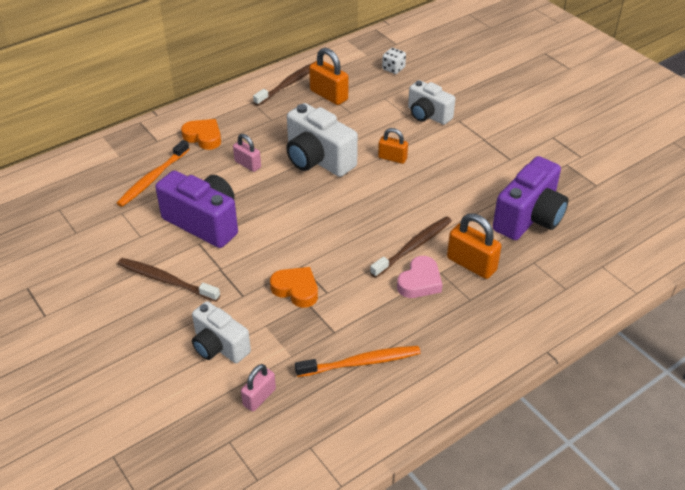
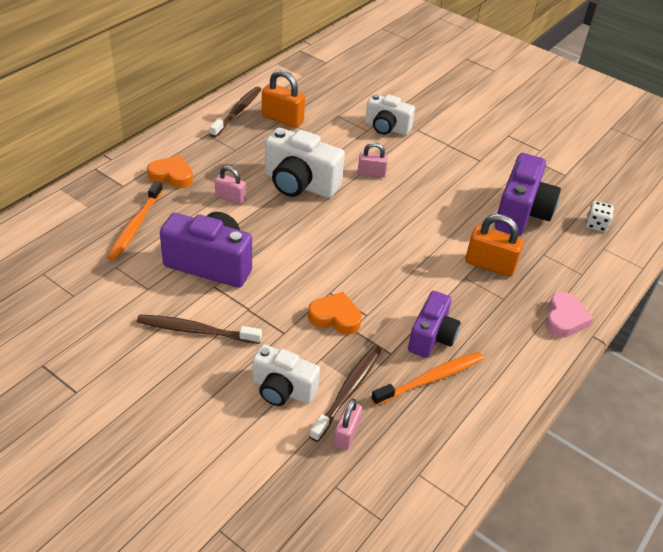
camera: 20 degrees left, 0 degrees up
(380, 324) = (431, 337): none -> purple camera
(392, 158) = (371, 173): orange padlock -> pink padlock
(393, 69) = (334, 86): white dice -> white dice (596, 225)
(414, 247) = (429, 256): brown toothbrush -> brown toothbrush (348, 391)
(420, 282) = (450, 289): pink heart -> pink heart (564, 319)

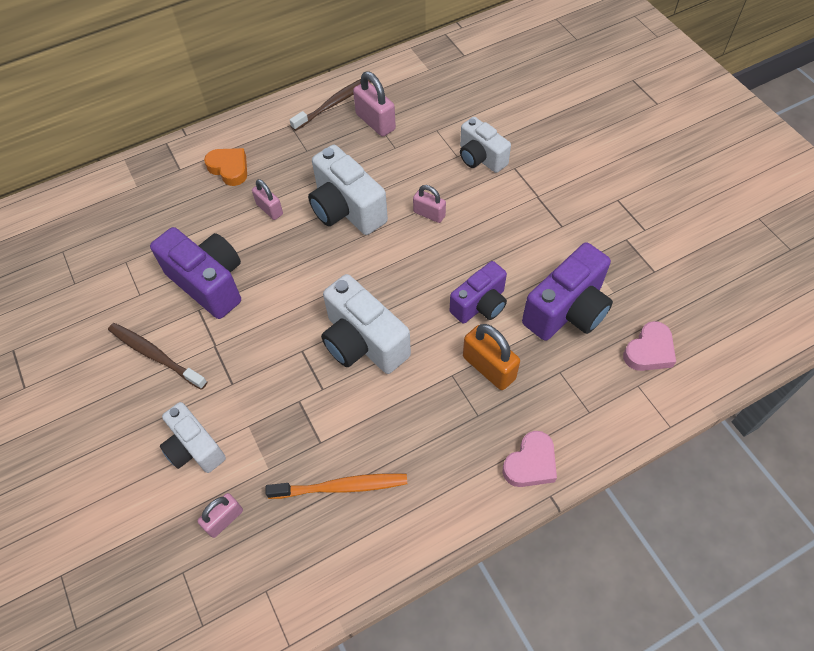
camera: 30 degrees right, 15 degrees up
(135, 226) = (165, 220): orange toothbrush -> none
(282, 119) = (375, 122): orange padlock -> pink padlock
(335, 317) = (290, 382): orange heart -> none
(348, 391) = (254, 471): brown toothbrush -> none
(378, 273) = (363, 342): none -> white camera
(431, 337) = (372, 438): purple camera -> purple camera (480, 305)
(596, 225) = (649, 351): white dice -> pink heart

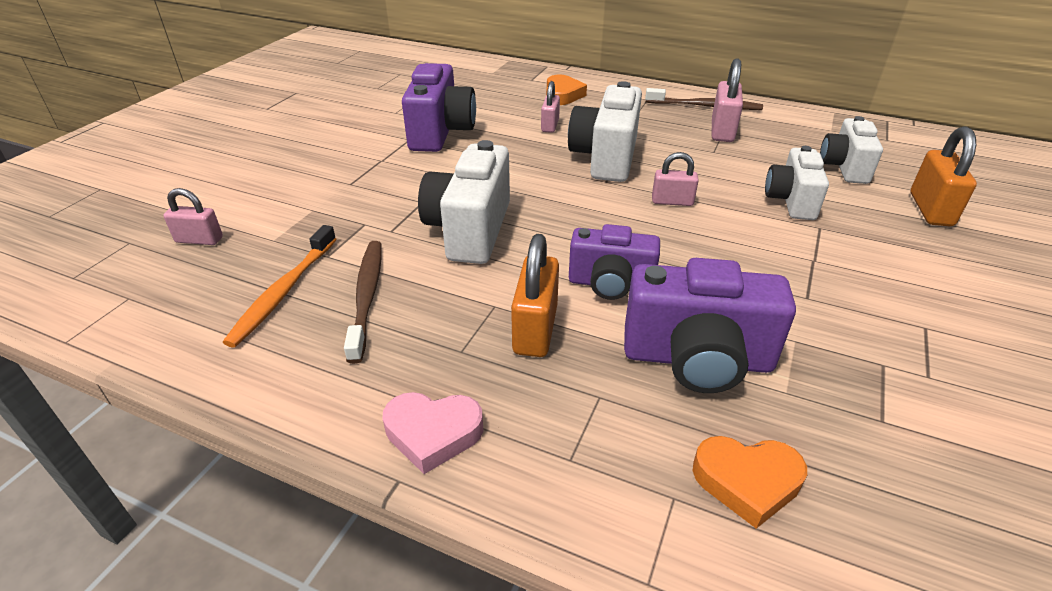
camera: 50 degrees right, 20 degrees down
(155, 355) = (344, 140): brown toothbrush -> brown toothbrush (367, 296)
(195, 448) = (266, 194): white camera -> white camera (844, 167)
(341, 487) = (283, 292): orange toothbrush -> orange toothbrush turned 60 degrees clockwise
(429, 214) = (672, 201): pink padlock -> pink padlock turned 75 degrees counterclockwise
(542, 107) = (930, 209): none -> orange padlock
(649, 351) = (747, 481): pink heart -> orange heart

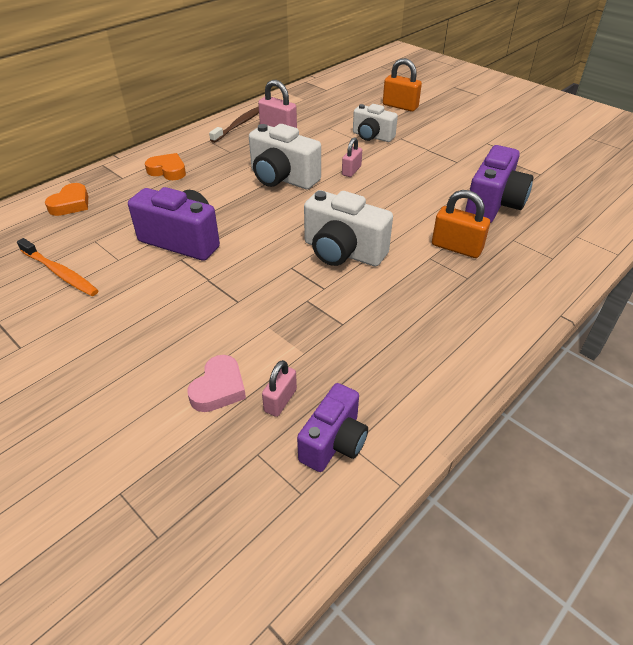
camera: 70 degrees left, 5 degrees up
(283, 292) = (380, 350): orange toothbrush -> orange toothbrush (60, 273)
(367, 296) = (401, 309): brown toothbrush -> none
(433, 433) = (530, 298): pink heart -> pink heart (219, 388)
(550, 125) = (216, 188): pink padlock -> none
(610, 284) = (425, 213): purple camera -> purple camera (334, 442)
(747, 481) = (569, 215): orange heart -> orange heart (71, 204)
(844, 167) = (347, 111): white camera -> none

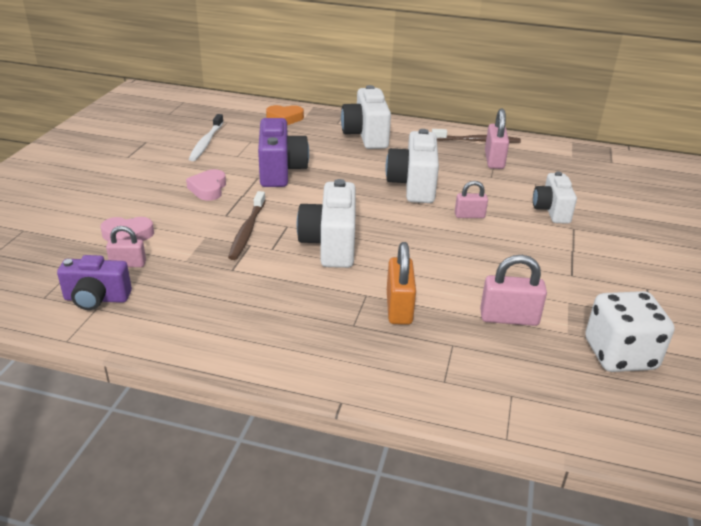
camera: 60 degrees right, 10 degrees down
(60, 273) = (206, 142): orange toothbrush -> white toothbrush
(168, 171) = (366, 136): orange heart -> white camera
(171, 299) = (208, 189): none -> pink heart
(281, 295) = (247, 231): none -> brown toothbrush
(400, 106) = (644, 211): orange padlock -> none
(493, 205) = (509, 318): purple camera -> pink padlock
(550, 180) = (620, 354): none -> white dice

